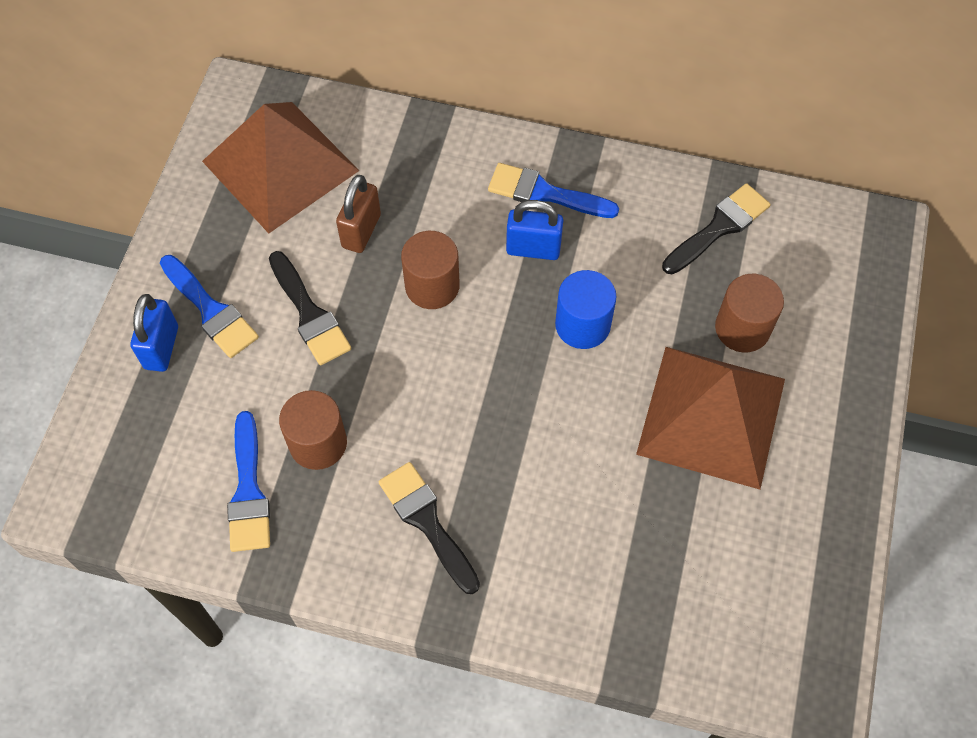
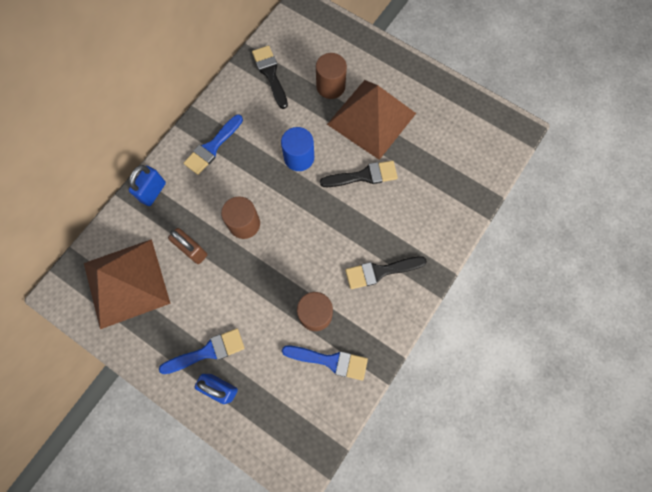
camera: 70 degrees left, 10 degrees up
(309, 314) = (234, 295): black brush -> black brush (363, 176)
(533, 249) = (244, 165): blue padlock -> blue padlock (153, 192)

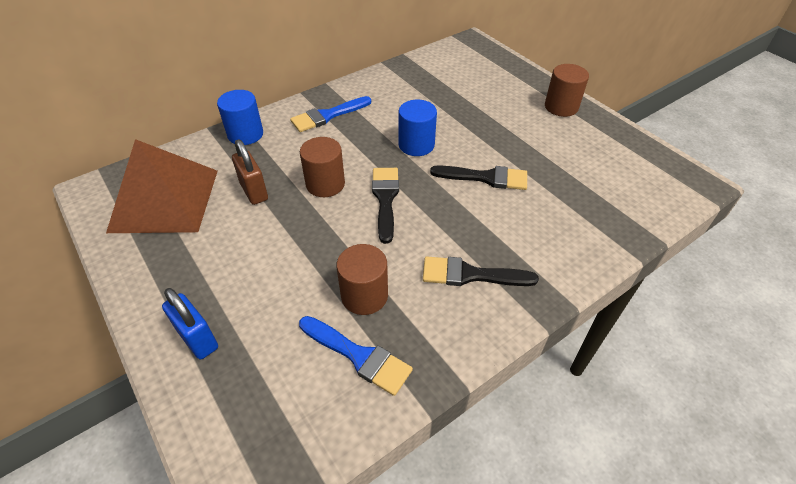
camera: 20 degrees right, 25 degrees down
(153, 192) = (245, 134): blue padlock -> blue cylinder
(208, 351) = (208, 293): blue brush -> none
(270, 74) = (417, 78): black brush -> black brush (385, 199)
(330, 86) = (477, 99): brown cylinder -> brown cylinder (561, 107)
(371, 118) = (514, 133): brown pyramid -> none

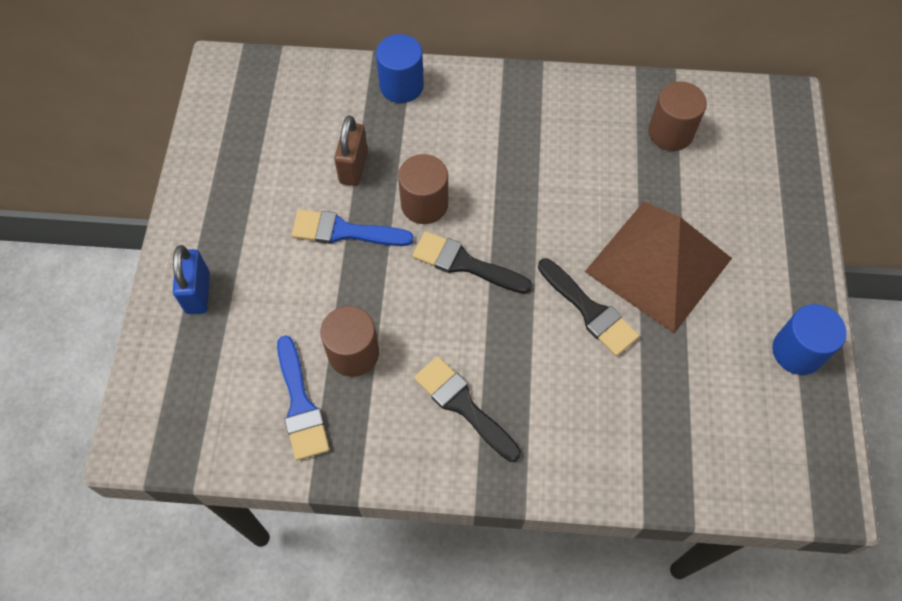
camera: 40 degrees right, 15 degrees up
(165, 200) = (272, 123): brown pyramid -> brown pyramid (658, 265)
(327, 116) = (503, 113): blue brush -> blue brush (344, 231)
(385, 199) = (464, 263): black brush -> black brush turned 105 degrees counterclockwise
(416, 145) = (559, 217): blue cylinder -> blue cylinder (797, 351)
(561, 107) = (785, 279): brown cylinder -> brown cylinder (670, 133)

